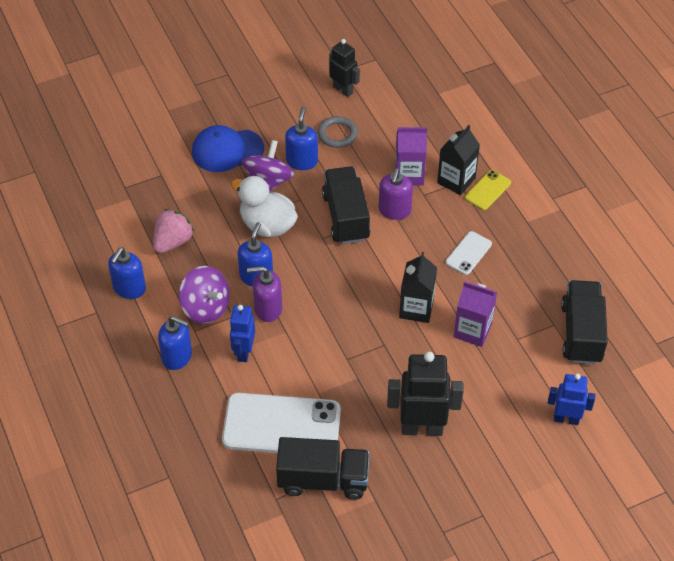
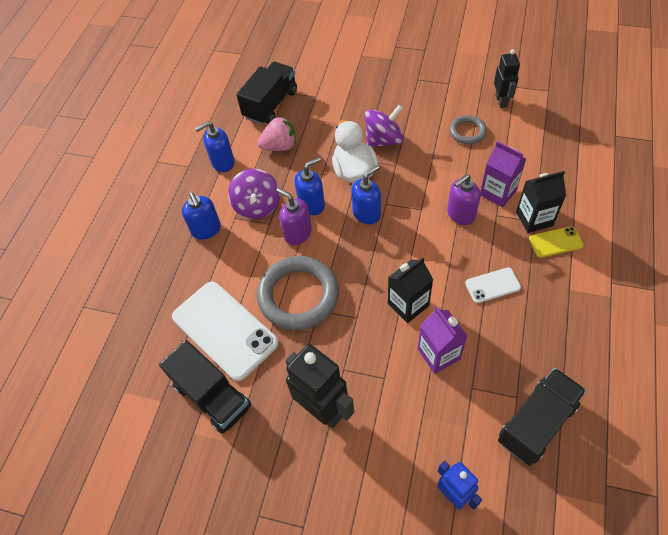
camera: 45 degrees right, 5 degrees up
(227, 150) = (375, 102): blue cap -> none
(243, 352) = (251, 255): blue robot -> none
(302, 161) = (422, 138): blue soap dispenser -> blue soap dispenser (367, 213)
(319, 358) = (298, 295): none -> grey ring
(346, 217) = (418, 198): black truck -> black truck (271, 104)

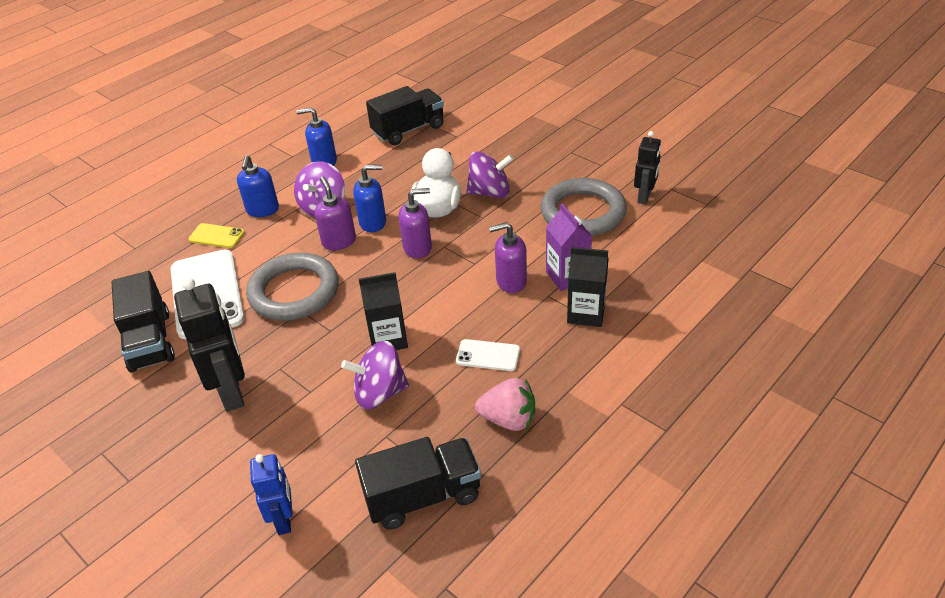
camera: 25 degrees right, 15 degrees down
(280, 146) = (386, 166): pink strawberry -> pink strawberry (509, 419)
(367, 213) = (418, 248): blue soap dispenser -> purple soap dispenser
(438, 354) = (379, 393): purple carton -> purple spinning top
(467, 132) = (583, 212): grey ring -> grey ring, size x1.93
(555, 242) = (590, 343): yellow phone -> yellow phone (216, 236)

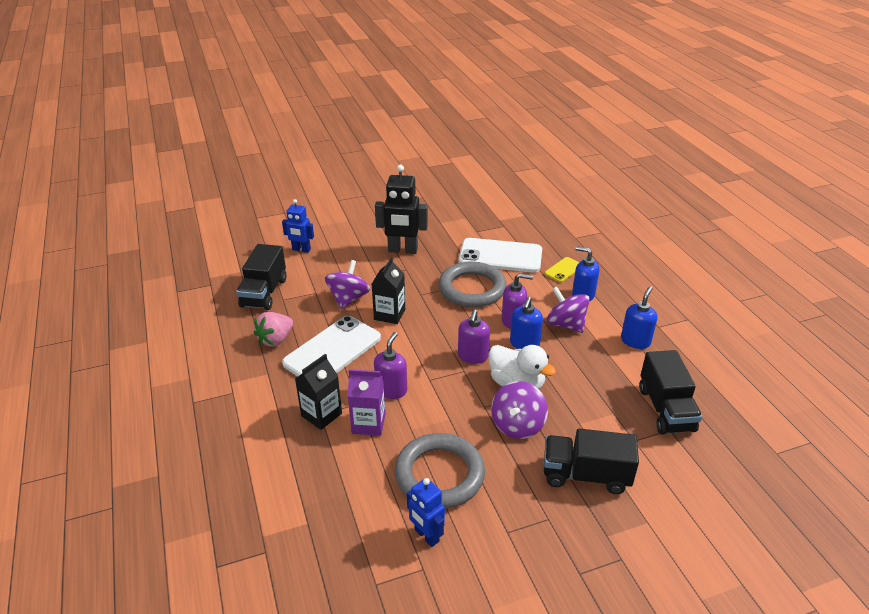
camera: 115 degrees right, 5 degrees down
(150, 341) = (473, 231): black truck -> black truck (585, 475)
(488, 355) = (332, 350): white phone -> white phone, size x2.09
(644, 197) = (426, 536): black robot -> blue robot

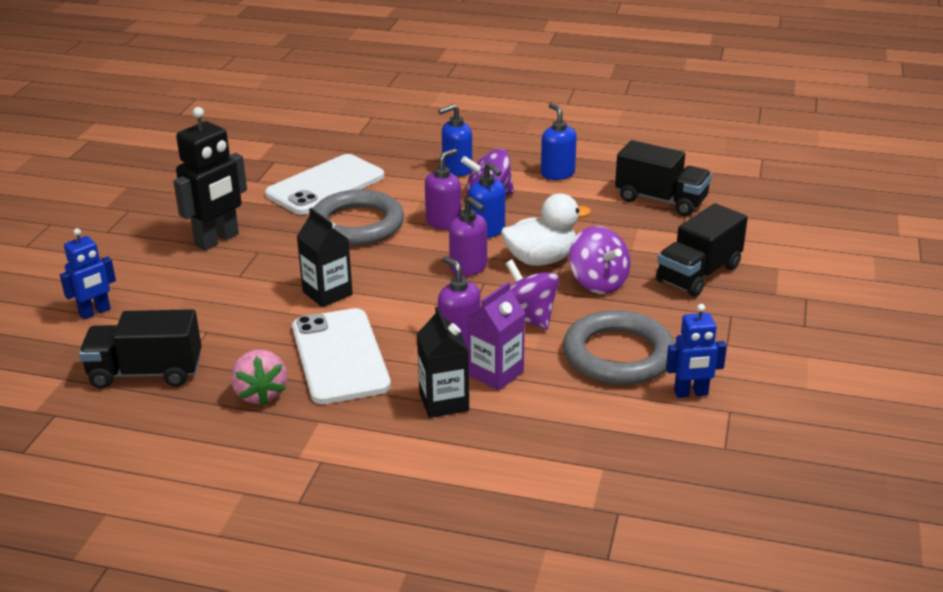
camera: 55 degrees left, 5 degrees down
(264, 293) = (146, 373): black truck -> black truck turned 135 degrees clockwise
(348, 298) = (256, 311): purple spinning top -> purple spinning top (527, 318)
(563, 270) = (402, 162): yellow phone -> none

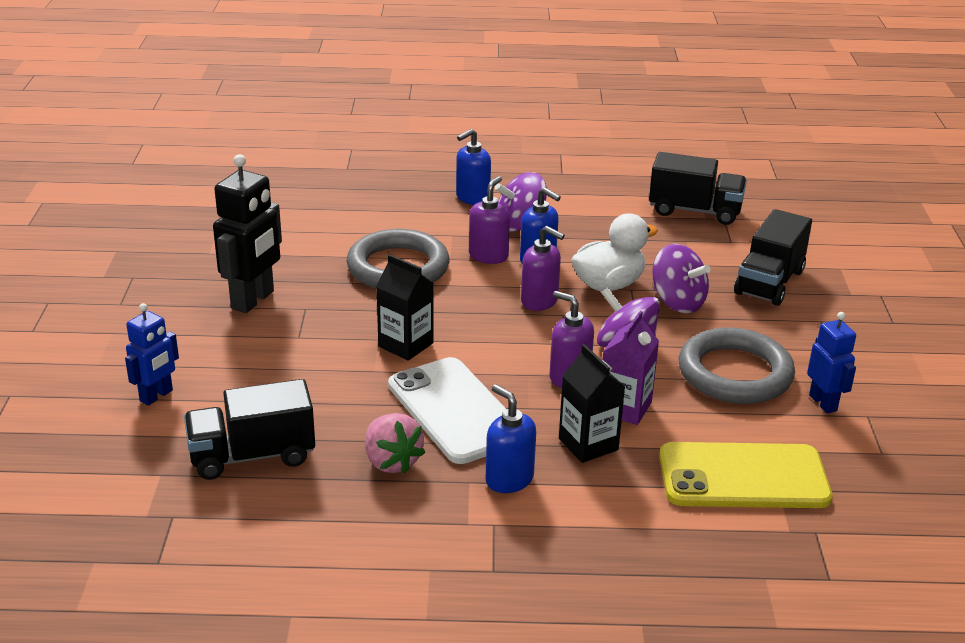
camera: 15 degrees left, 0 degrees up
(325, 185) = (341, 228): white phone -> none
(557, 173) = (578, 193): blue soap dispenser -> blue soap dispenser (509, 479)
(574, 452) = (743, 477): none -> yellow phone
(691, 393) = (823, 403): blue robot -> blue robot turned 90 degrees counterclockwise

